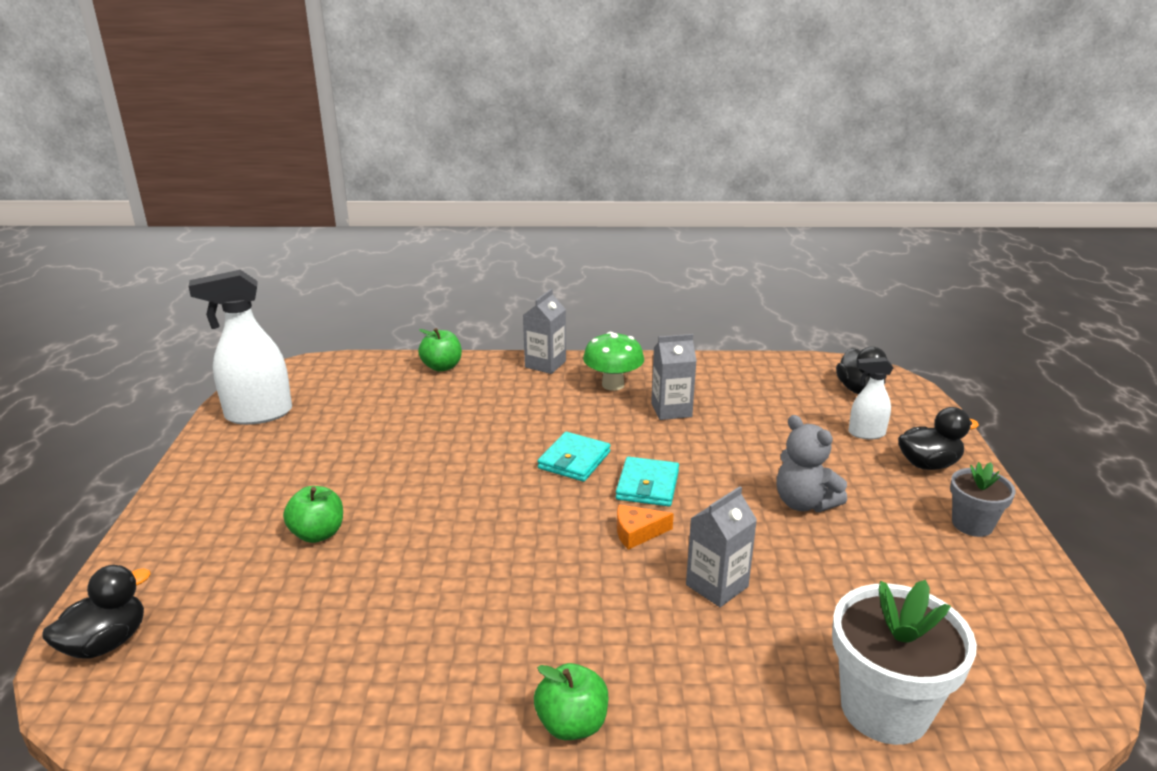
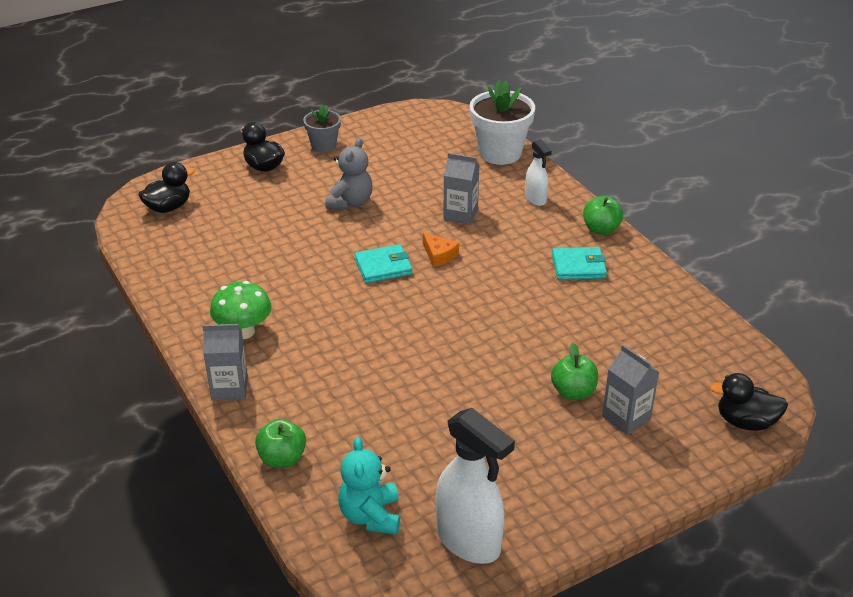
camera: 120 degrees left, 10 degrees up
(340, 384) = (370, 516): none -> turquoise teddy bear
(574, 460) = (380, 310): turquoise wallet -> turquoise wallet (578, 266)
(671, 410) = (266, 287): grey carton -> grey carton (626, 418)
(866, 433) = (239, 194): white spray bottle -> white spray bottle (535, 199)

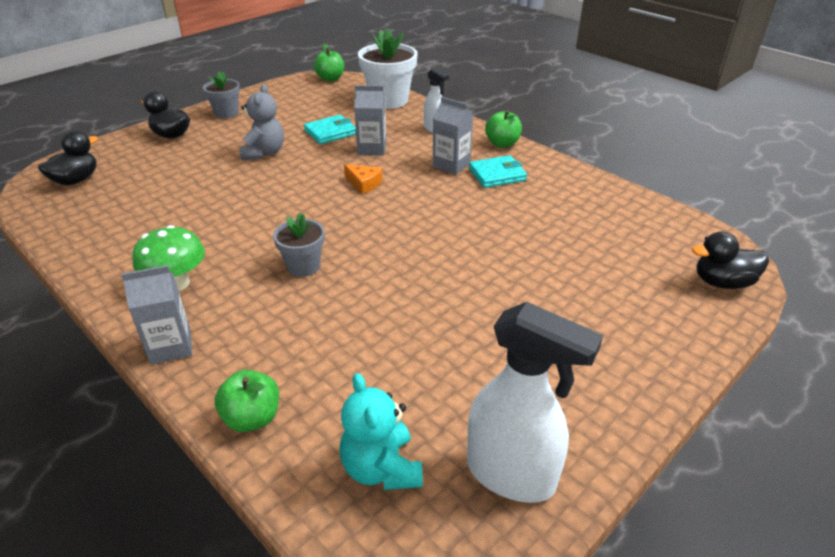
camera: 15 degrees left, 0 degrees up
(356, 334) = (303, 266): none -> grey flower pot
(383, 267) = (312, 201): turquoise wallet -> turquoise wallet (330, 132)
(573, 392) = (546, 284): green apple -> green apple (330, 79)
(626, 418) = (610, 299): grey carton -> grey carton (451, 165)

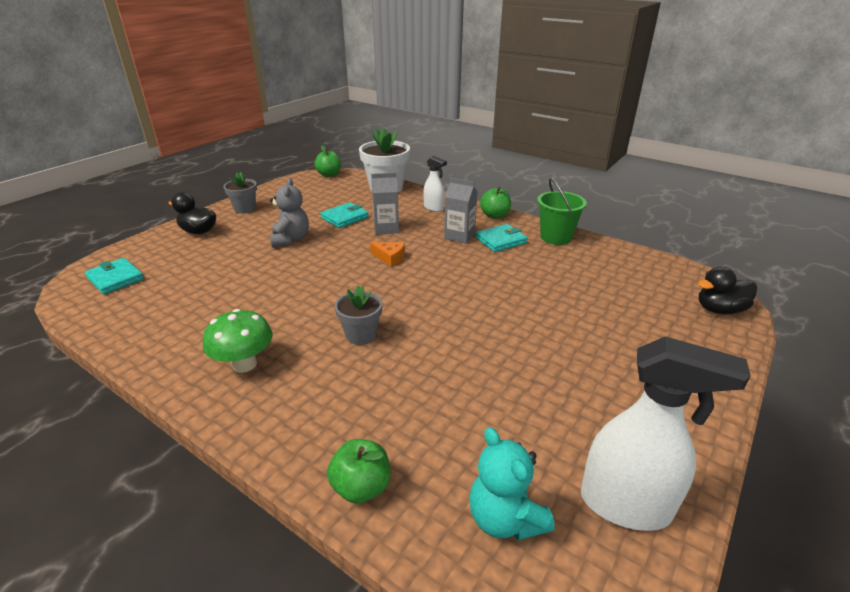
camera: 10 degrees left, 5 degrees down
(76, 180) = (115, 278): black duck -> turquoise wallet
(171, 346) = (256, 426): grey carton -> none
(563, 176) = (556, 237): none -> green bucket

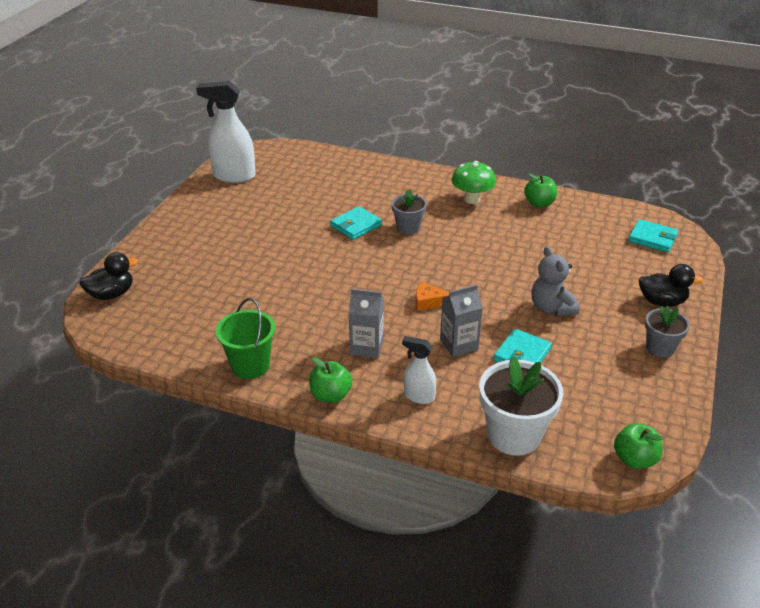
camera: 165 degrees right, 5 degrees up
(361, 487) = (362, 164): green apple -> green apple (539, 203)
(501, 240) = (316, 348): turquoise wallet -> turquoise wallet (356, 225)
(505, 518) = (291, 165): turquoise teddy bear -> none

